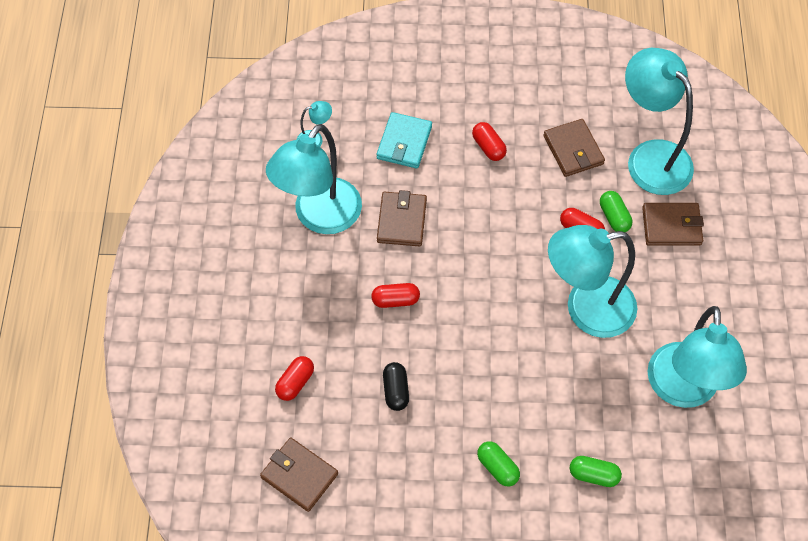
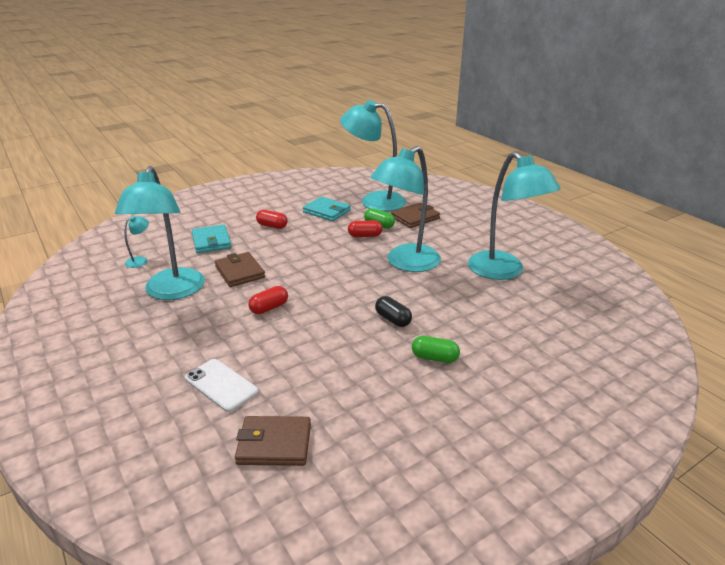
camera: 35 degrees left, 30 degrees down
(295, 383) = (221, 385): red capsule -> white phone
(396, 390) = (313, 352): black capsule -> black capsule (393, 319)
(573, 150) = (327, 211): brown wallet -> turquoise wallet
(593, 475) = (502, 330): green capsule -> none

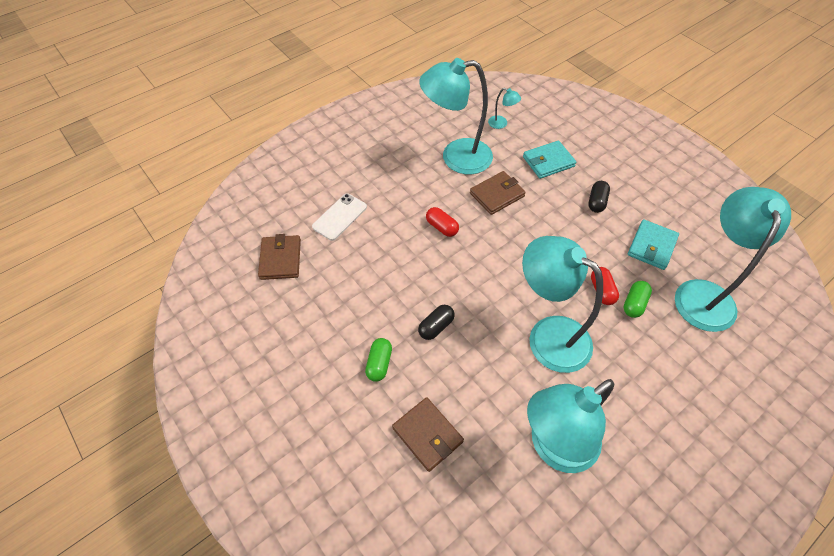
camera: 85 degrees right, 25 degrees up
(272, 226) = (596, 202): red capsule -> black capsule
(415, 218) = (671, 344): brown wallet -> brown wallet (427, 435)

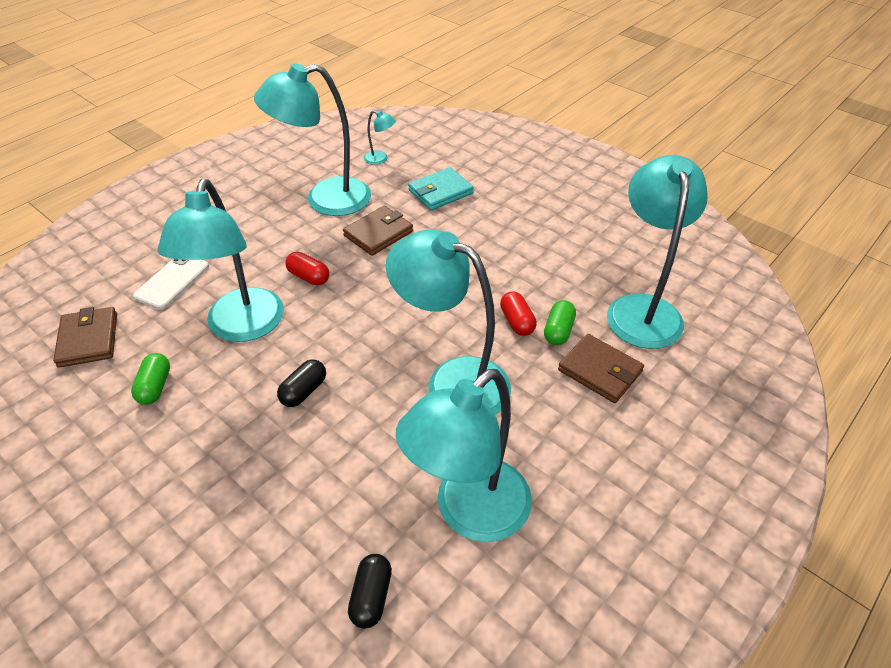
camera: 10 degrees left, 10 degrees down
(379, 363) = (226, 446): green capsule -> green capsule (155, 386)
(391, 265) = (241, 327): none -> turquoise lamp
(427, 435) = (295, 525): brown wallet -> brown wallet (600, 371)
(596, 202) = (502, 227): black capsule -> black capsule (371, 596)
(651, 246) = (573, 266): turquoise wallet -> none

